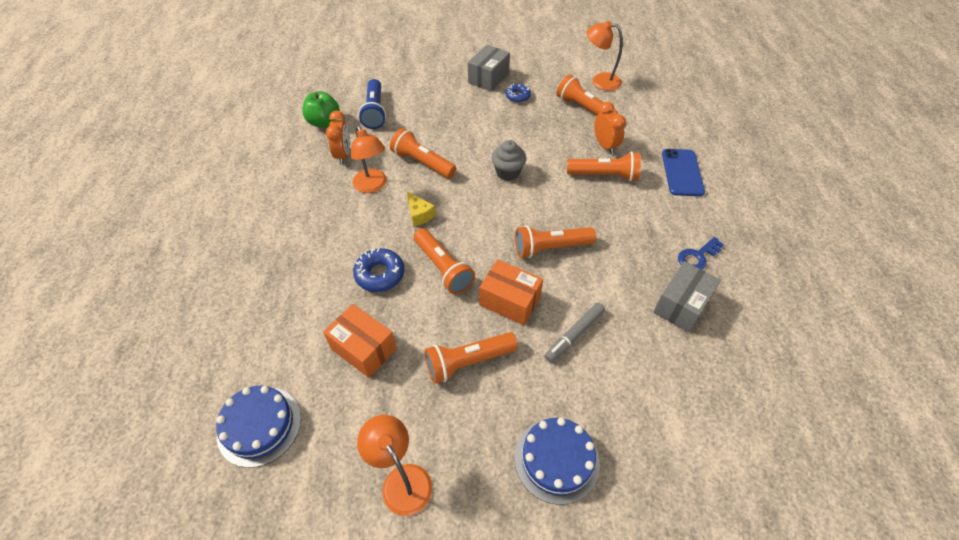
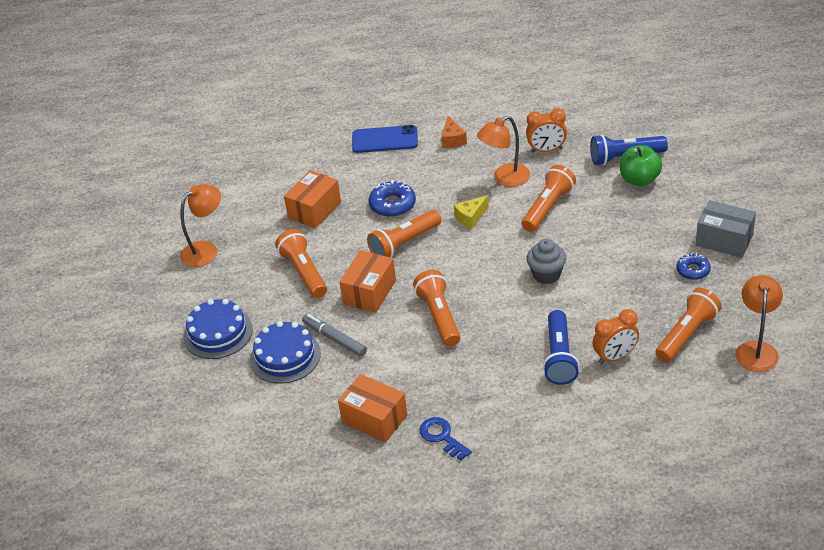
camera: 90 degrees right, 10 degrees down
(259, 426) = (248, 171): blue cake -> blue cake (285, 356)
(296, 218) = (452, 140): none -> orange cheese
(324, 122) = (596, 125): green apple -> green apple (639, 179)
(604, 175) = (559, 357): orange flashlight -> blue flashlight
(681, 305) = (374, 419): grey box -> orange box
(682, 172) = (580, 431): blue phone -> blue phone (385, 140)

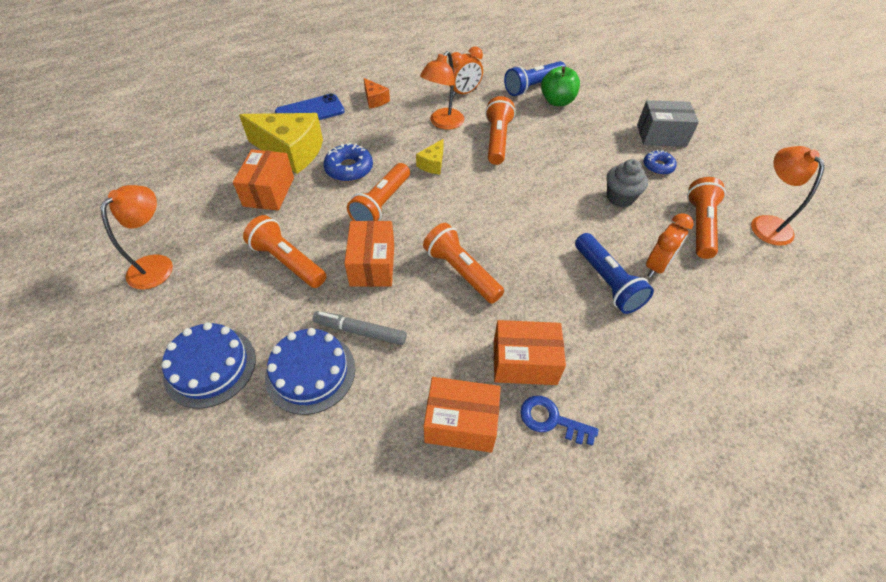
camera: 30 degrees left, 10 degrees up
(349, 176) = (291, 151): none -> yellow cheese
(447, 395) = (524, 362): none -> orange box
(546, 275) = (537, 201): grey cupcake -> grey cupcake (620, 197)

